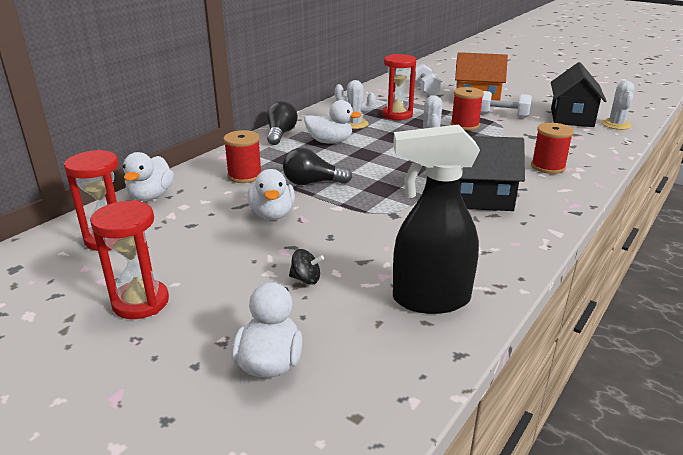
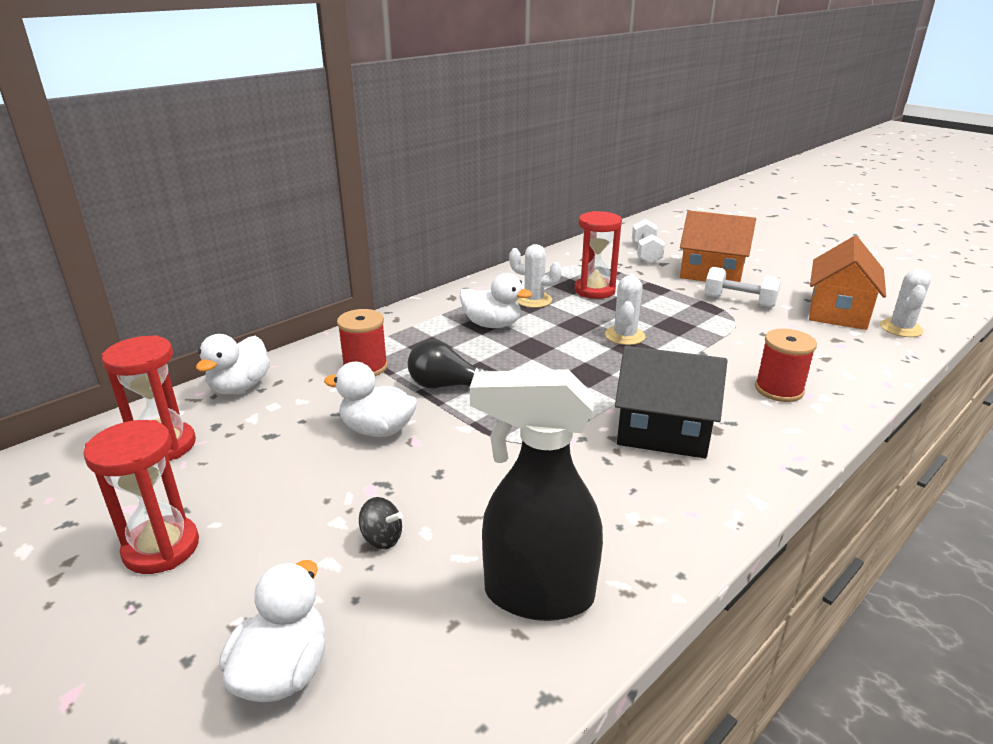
camera: 10 degrees right, 0 degrees up
(272, 214) = (377, 430): white duck -> white duck turned 105 degrees clockwise
(280, 134) = (433, 308): black light bulb -> none
(465, 125) = (681, 313): red spool -> none
(571, 117) = (838, 312): black house -> orange house

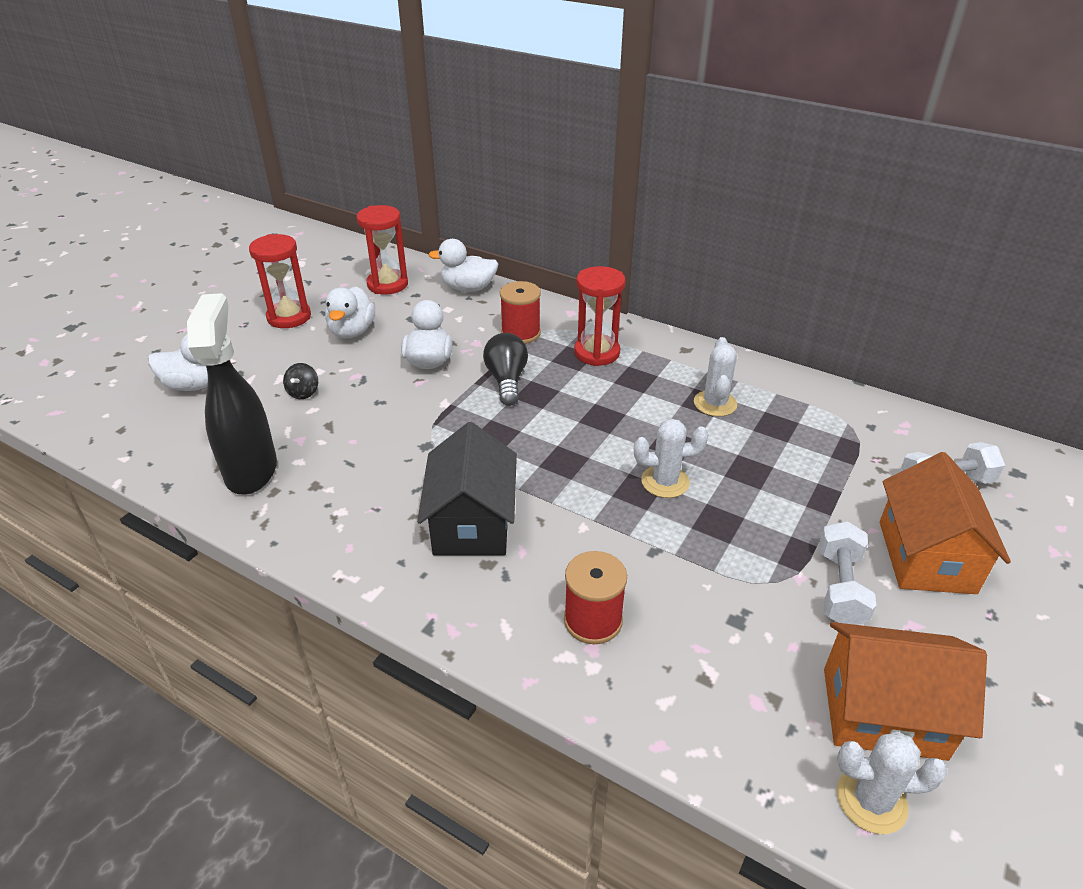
camera: 75 degrees right, 10 degrees up
(492, 325) = (638, 385): white duck -> white duck (352, 331)
(594, 290) = (775, 446): red hourglass -> red hourglass (597, 353)

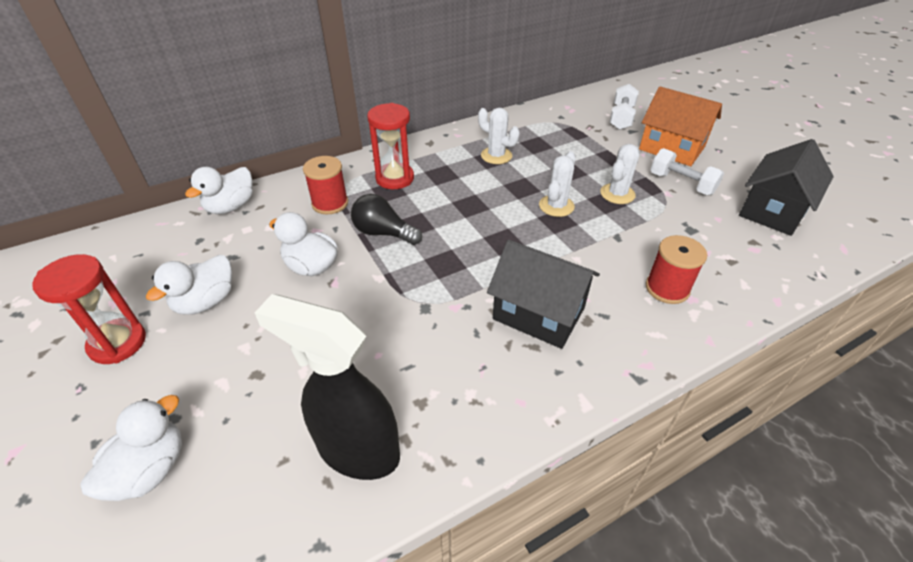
camera: 60 degrees left, 5 degrees up
(303, 392) = (268, 370): black spinning top -> none
(352, 331) = (206, 302): white duck -> white duck turned 90 degrees clockwise
(387, 284) = (157, 252): red hourglass -> none
(871, 800) = (827, 240): white cactus -> white cactus (617, 194)
(883, 713) = (773, 210): orange house -> black house

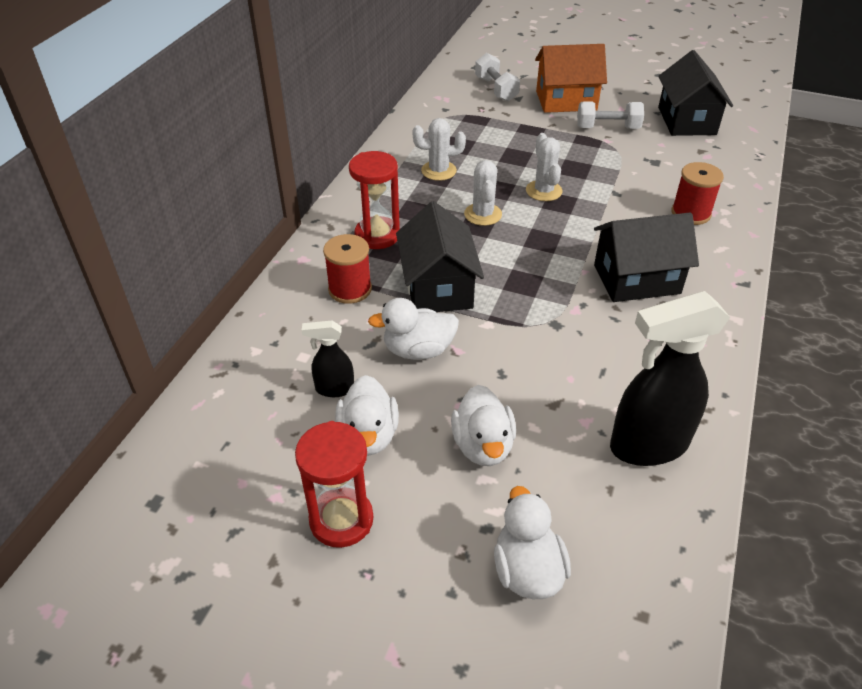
camera: 40 degrees left, 0 degrees up
(231, 207) = (252, 347): white duck -> white duck (483, 445)
(232, 259) = (334, 389): none -> black spray bottle
(383, 233) = (438, 287): black light bulb -> black house
(617, 194) = (574, 158): white cactus -> white cactus (483, 214)

